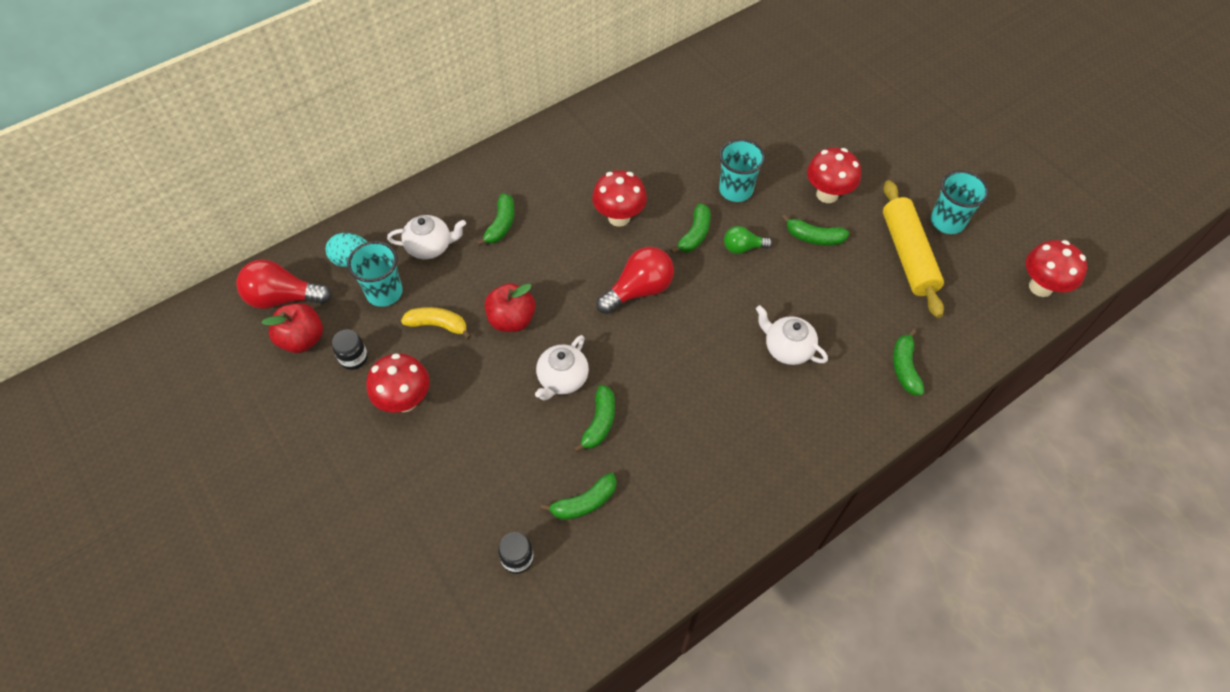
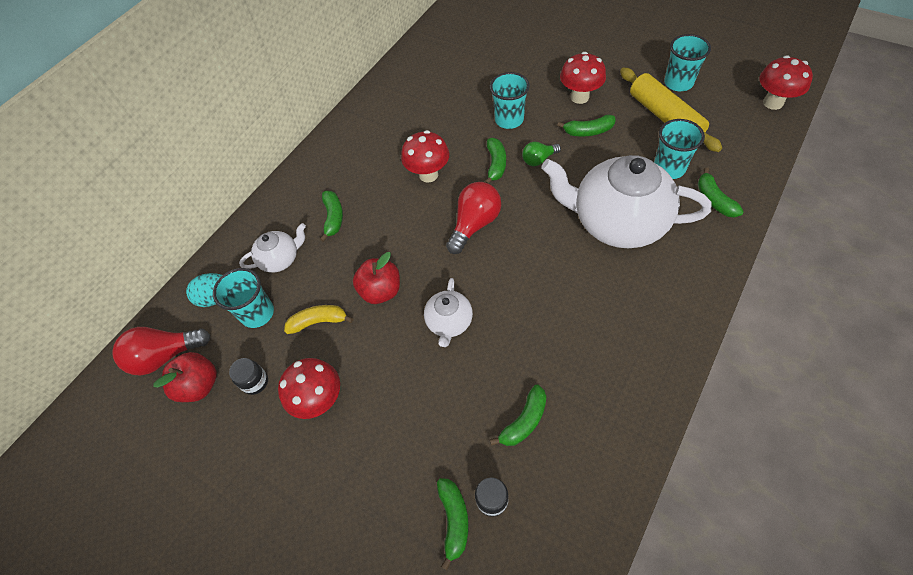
camera: 15 degrees left, 0 degrees up
(599, 423) = (500, 346): green banana -> green banana (454, 520)
(787, 348) = (617, 222): white teapot -> white teapot, size x2.13
(877, 314) = (669, 168): none -> turquoise cup

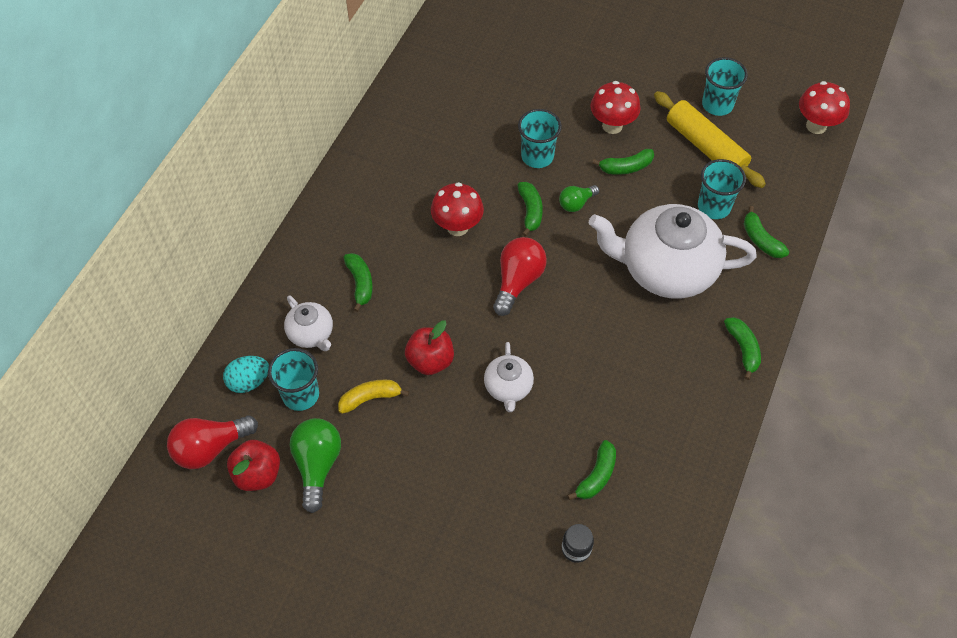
camera: 15 degrees left, 0 degrees up
(255, 382) = (317, 465): black jar -> green light bulb
(281, 259) = (311, 334): white teapot -> white teapot turned 90 degrees clockwise
(320, 400) = (390, 476): red mushroom -> none
(454, 520) = (543, 570): green banana -> green banana (743, 349)

